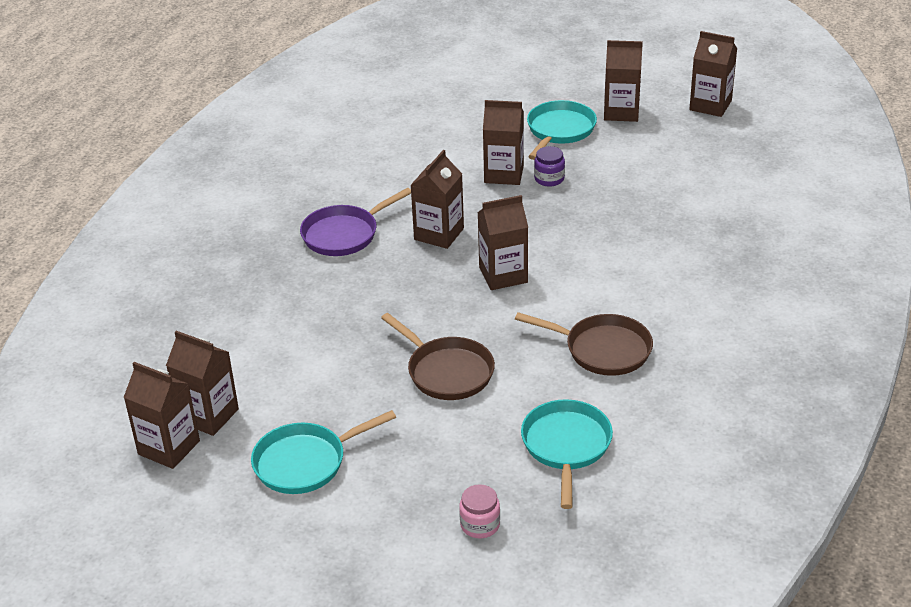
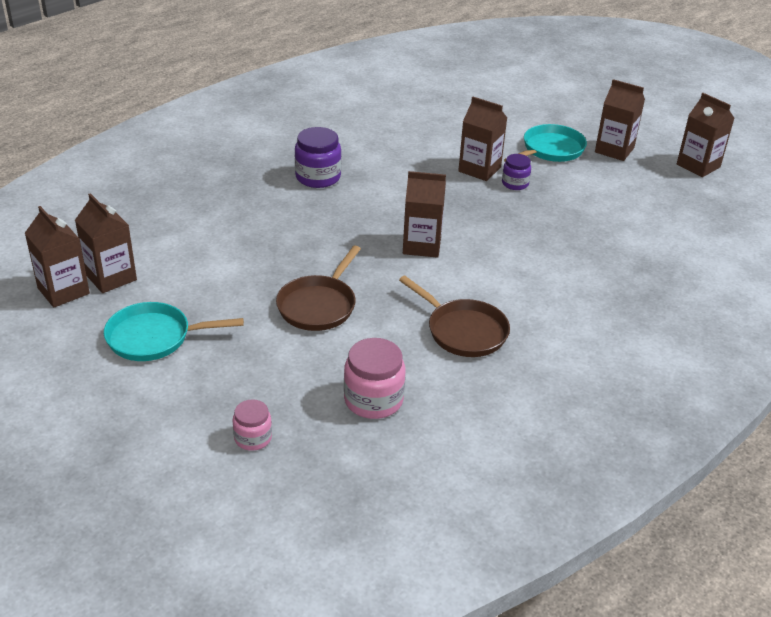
camera: 20 degrees right, 0 degrees up
(344, 234) = (318, 177): purple pan -> purple jar
(439, 234) = (392, 199): brown carton -> none
(446, 371) = (319, 305): brown pan -> brown pan turned 45 degrees clockwise
(566, 447) = (373, 400): turquoise pan -> pink jar

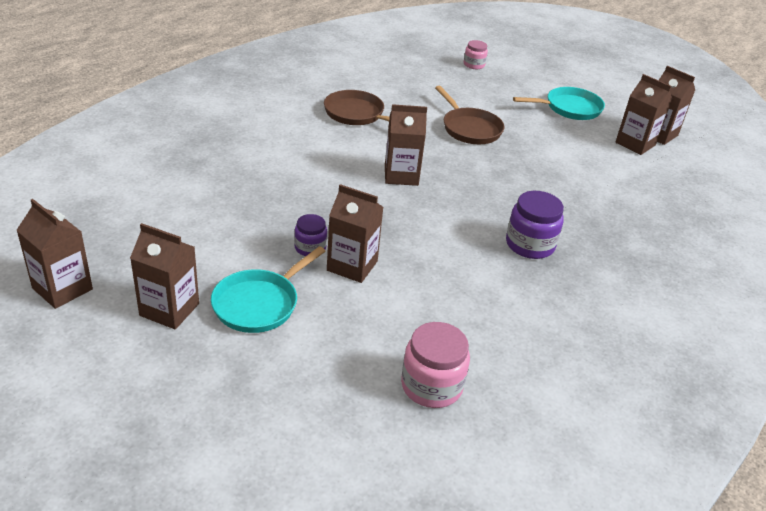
camera: 170 degrees right, 0 degrees up
(319, 305) = (469, 128): brown pan -> brown pan turned 135 degrees clockwise
(373, 400) = (411, 80): pink jar -> pink jar (431, 386)

